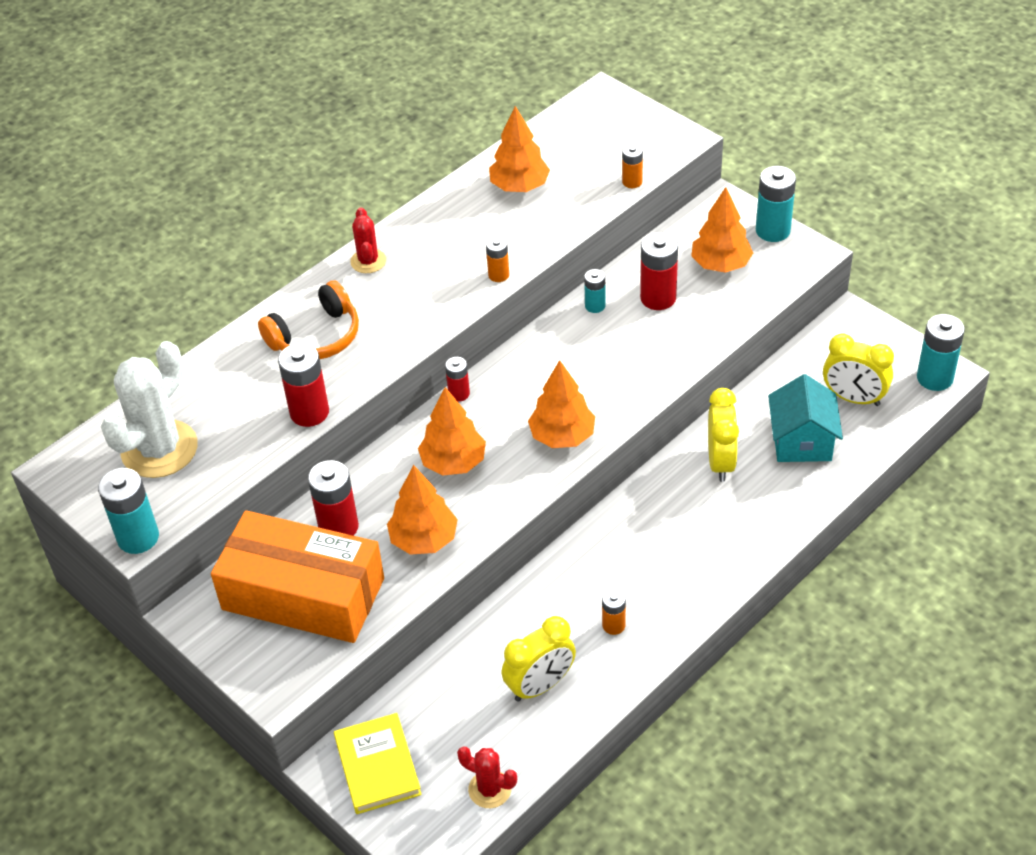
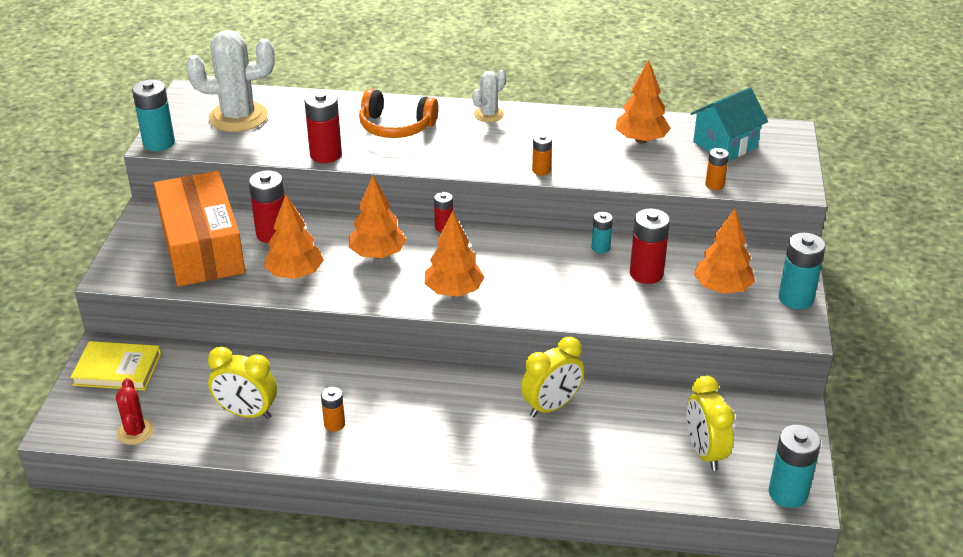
camera: 50 degrees right, 10 degrees down
(368, 261) = (489, 114): red cactus -> white cactus
(377, 766) = (117, 369): yellow book -> yellow book turned 60 degrees clockwise
(801, 441) = (622, 442): turquoise house -> turquoise house (725, 145)

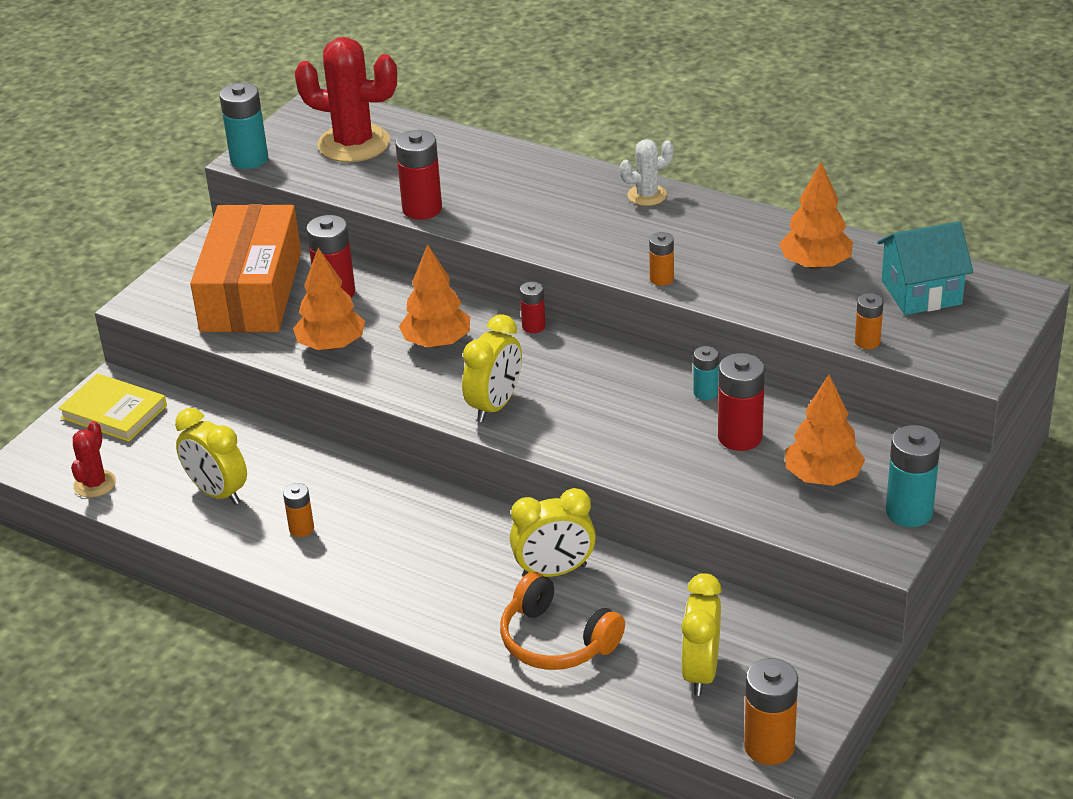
camera: 25 degrees right, 0 degrees up
(238, 117) = (354, 144): white cactus -> red cactus
(396, 127) = (525, 190): orange headphones -> orange headphones (556, 640)
(453, 291) = (495, 406): orange tree -> yellow clock
(788, 493) = (769, 746): turquoise battery -> orange battery

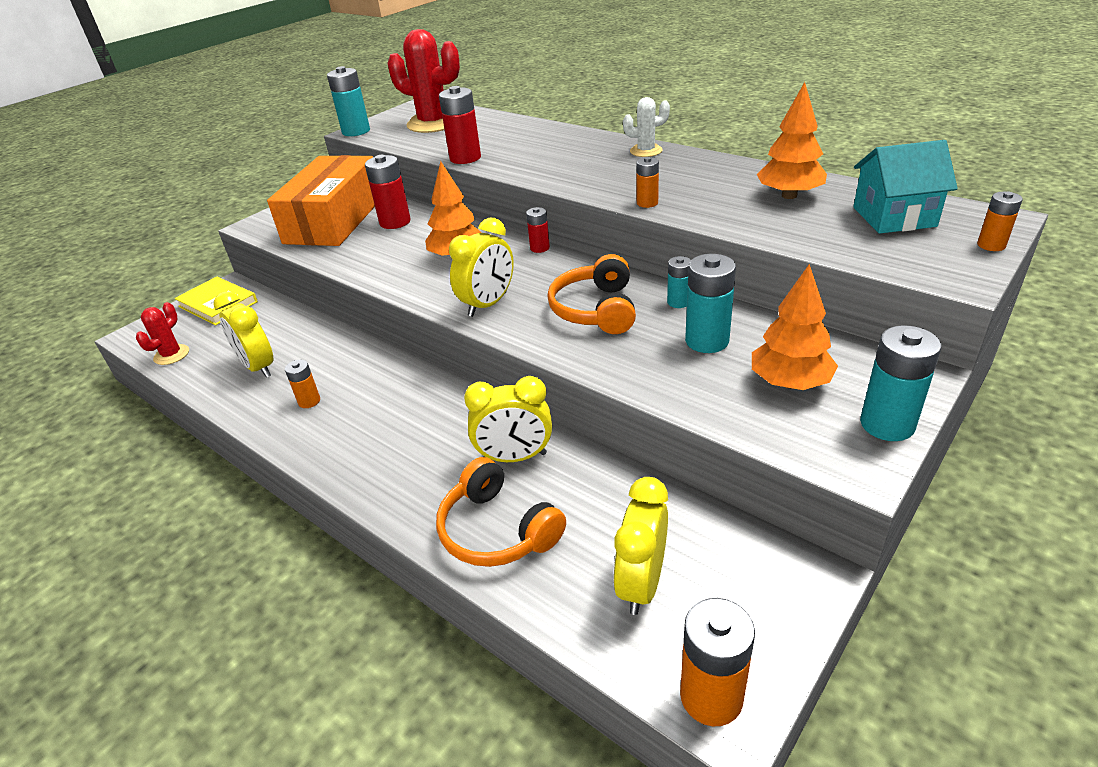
camera: 10 degrees right, 0 degrees up
(331, 345) = (374, 256): orange tree -> none
(617, 406) = (596, 309): none -> orange headphones
(740, 437) = (707, 341): red battery -> turquoise battery
(867, 342) = (842, 253): orange battery -> orange battery (991, 245)

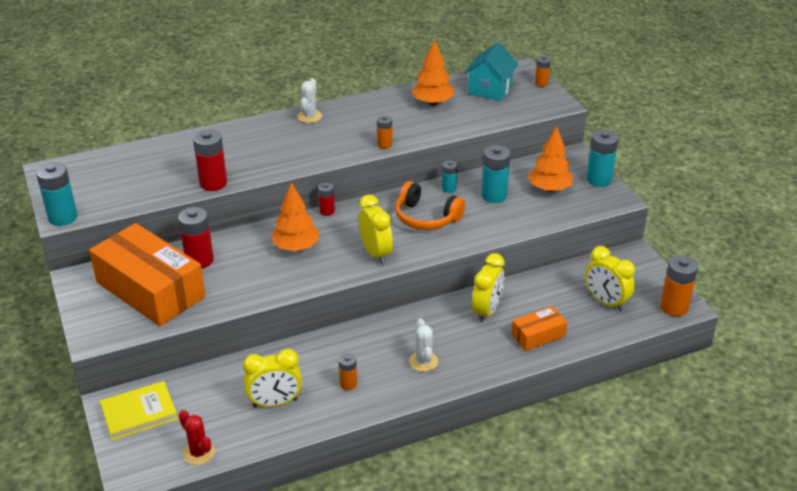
camera: 65 degrees left, 0 degrees up
(377, 441) = (423, 361): none -> white cactus
(433, 123) = (112, 177): red cactus -> none
(497, 530) = (538, 335): orange headphones -> orange box

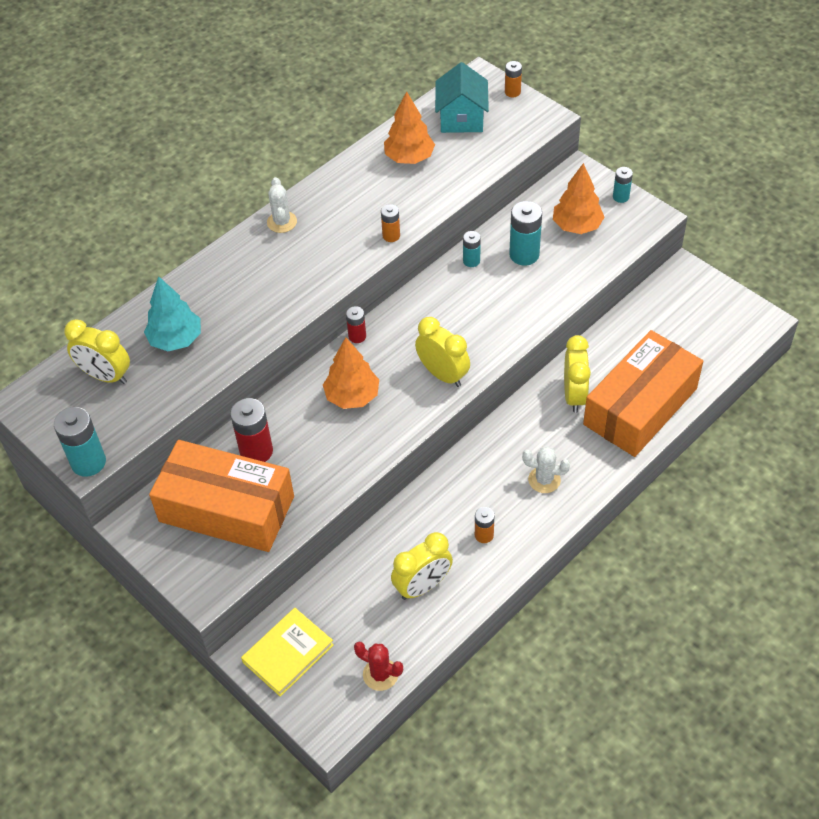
camera: 20 degrees left, 15 degrees up
(181, 164) = (176, 339): none -> turquoise tree
(213, 183) = (232, 354): red battery -> none
(423, 361) = (544, 480): white cactus -> white cactus turned 45 degrees counterclockwise
(426, 217) = (469, 308): orange headphones -> none
(538, 335) = (640, 406): orange box -> orange box, size x2.12
(598, 179) = (621, 197): turquoise battery -> turquoise battery, size x0.57
(606, 302) = (685, 341): yellow clock -> yellow clock (106, 376)
(674, 307) = (753, 324): orange battery -> none

